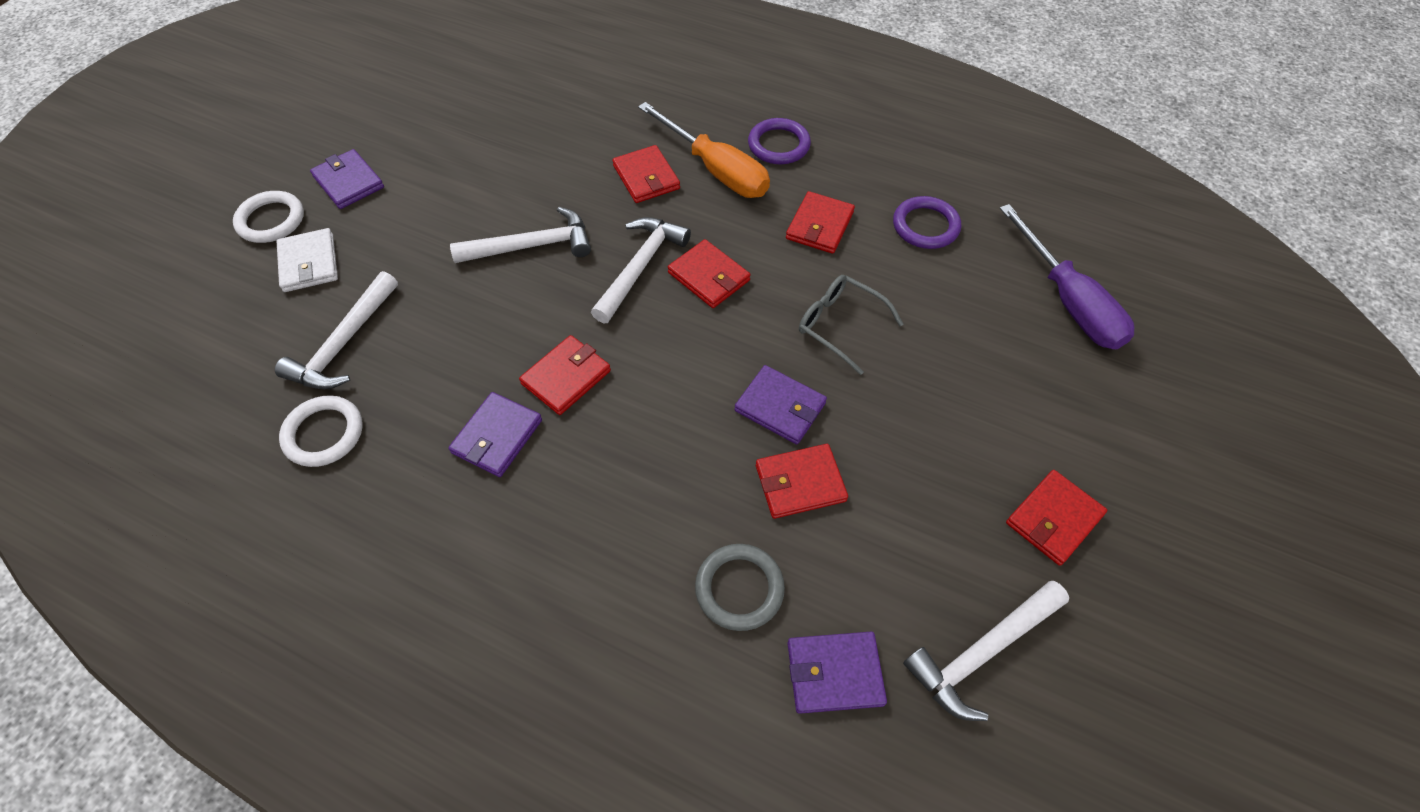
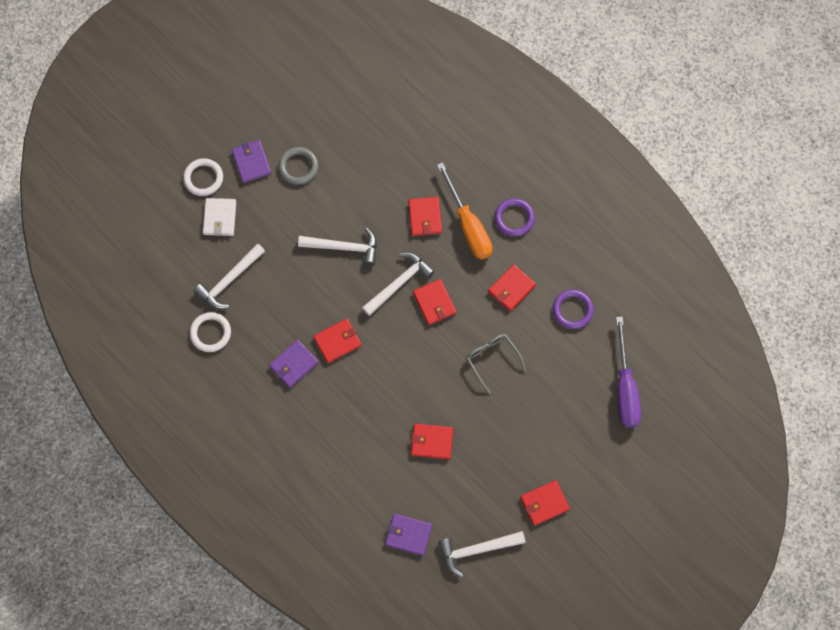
camera: 20 degrees right, 15 degrees up
(739, 588) = (382, 483): grey ring -> grey ring (298, 167)
(780, 407) = (439, 397): purple wallet -> none

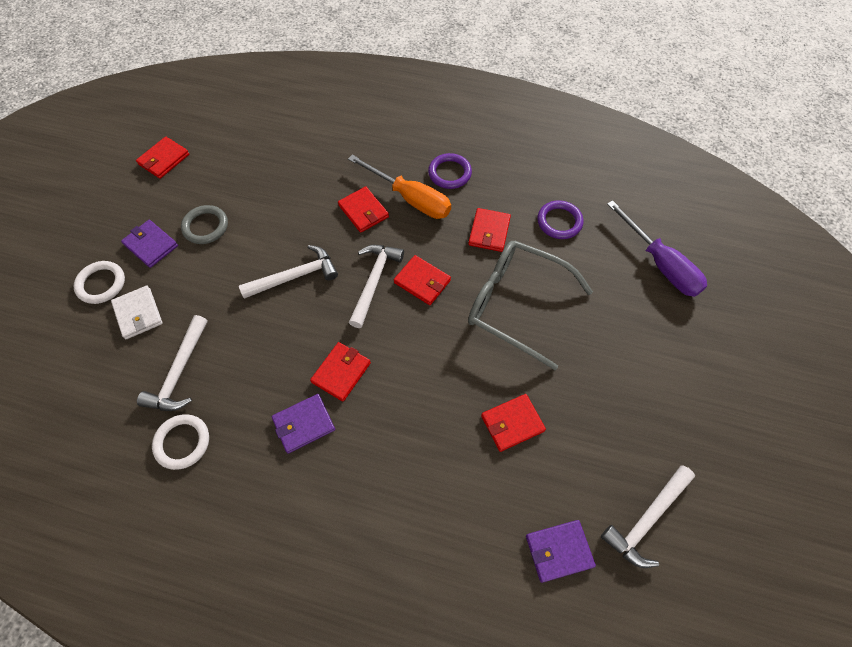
camera: 30 degrees left, 10 degrees down
(294, 364) = (304, 424): purple wallet -> purple wallet turned 45 degrees clockwise
(492, 360) = (517, 305): grey glasses -> grey glasses, size x1.85
(544, 503) = (675, 420): red wallet -> red wallet (164, 159)

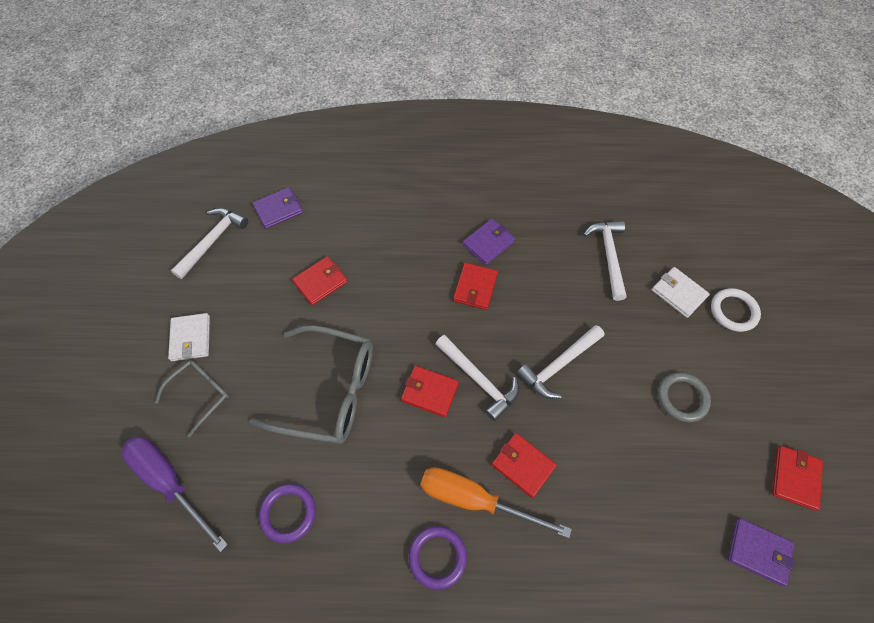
camera: 165 degrees right, 0 degrees up
(151, 245) = (720, 362): purple wallet -> purple wallet (758, 551)
(182, 442) = (573, 211): white ring -> none
(374, 281) = (478, 379): white hammer -> white hammer turned 45 degrees counterclockwise
(489, 231) = (370, 475): red wallet -> none
(642, 330) = (200, 394): none -> grey glasses
(658, 391) = (191, 338): none -> white wallet

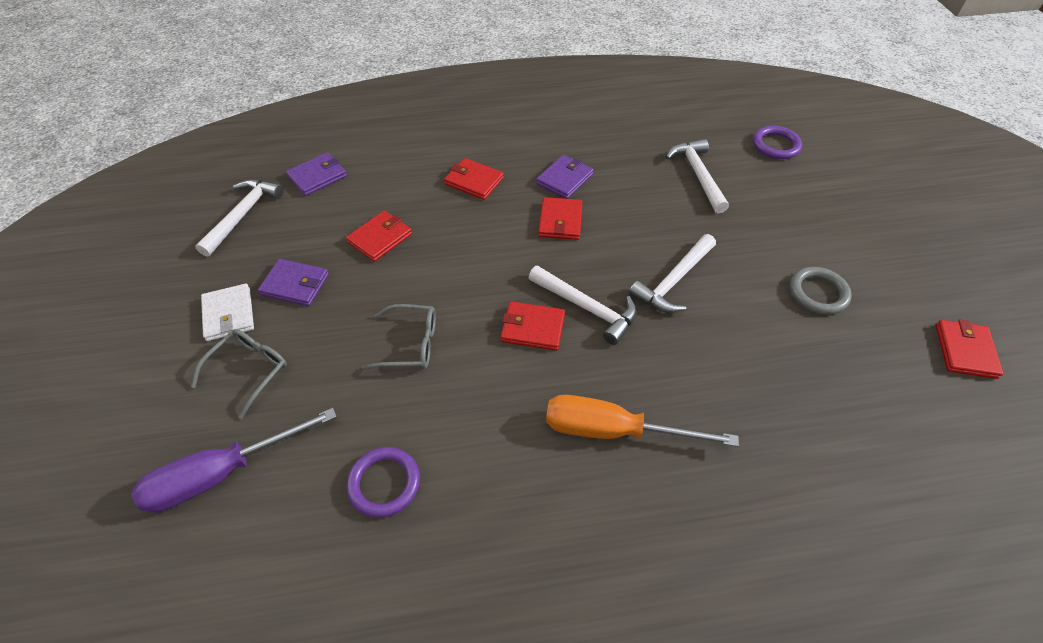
camera: 10 degrees left, 10 degrees down
(170, 482) = (222, 473): purple screwdriver -> purple screwdriver turned 60 degrees counterclockwise
(328, 390) = (409, 344): grey glasses -> grey glasses, size x0.54
(437, 557) = (583, 500): purple ring -> purple ring (775, 145)
(523, 465) = (661, 386): red wallet -> red wallet (474, 181)
(678, 293) = (782, 198): white wallet -> none
(733, 311) = (844, 207): white ring -> none
(758, 551) = (953, 430): purple wallet -> purple wallet (295, 284)

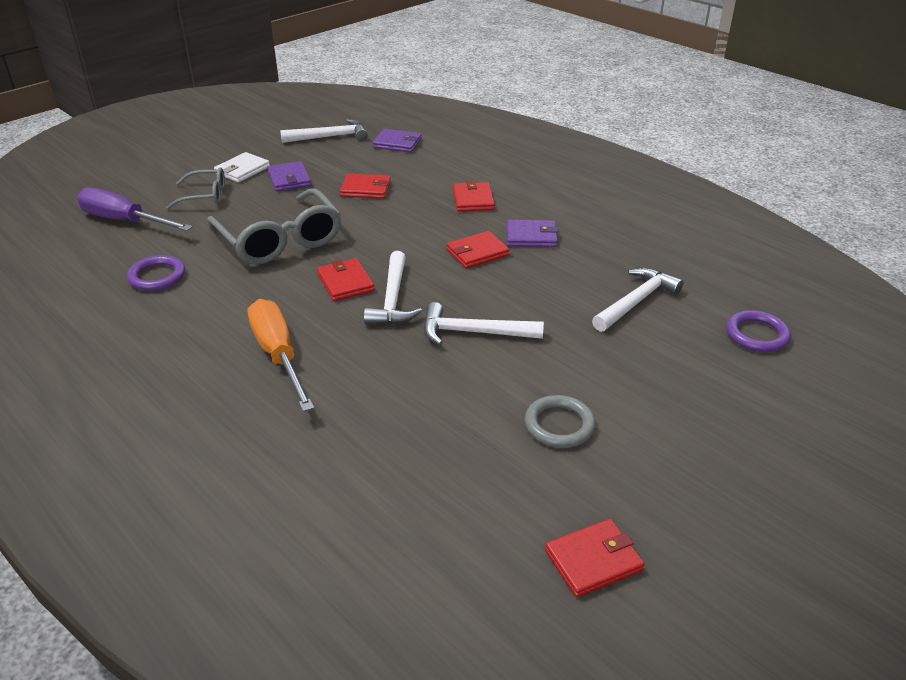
camera: 55 degrees right, 15 degrees down
(409, 344) = (279, 239): grey glasses -> grey glasses, size x1.85

